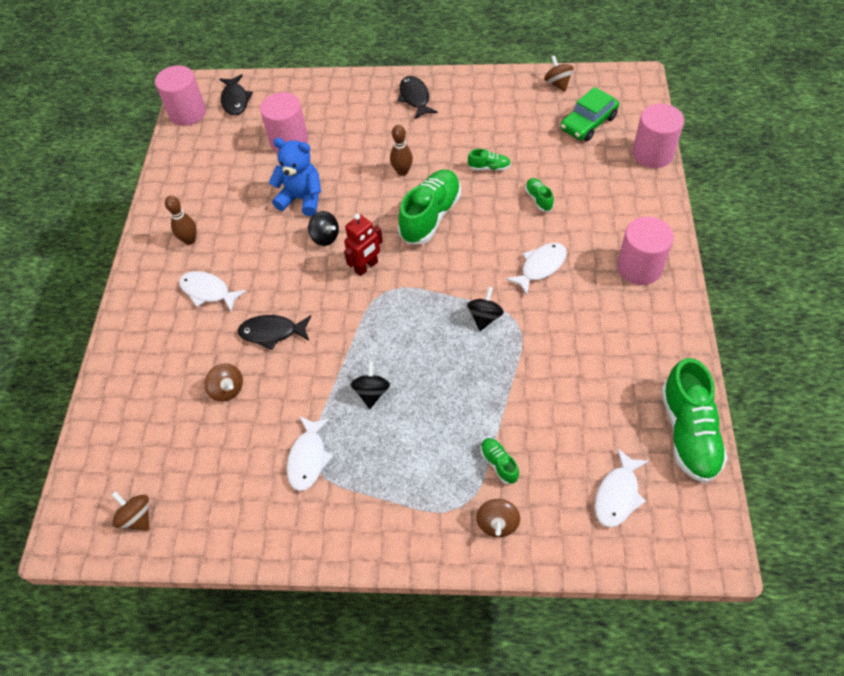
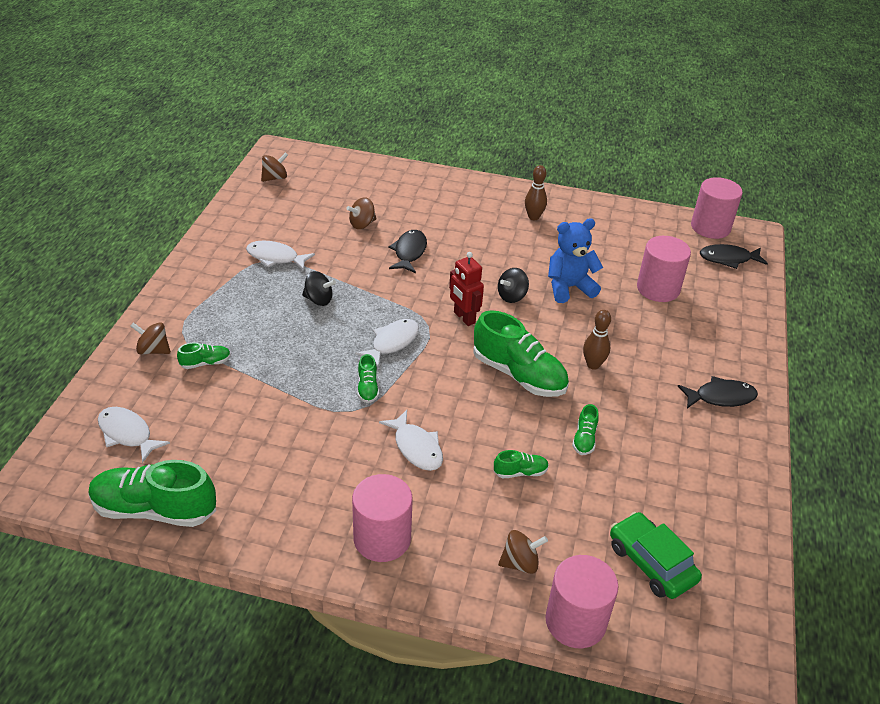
camera: 95 degrees right, 15 degrees down
(208, 291) = (469, 222): white fish -> white fish (392, 342)
(302, 199) = (569, 287): blue teddy bear -> blue teddy bear turned 135 degrees counterclockwise
(485, 317) = (367, 388): black spinning top -> green shoe
(557, 83) = (741, 551): brown spinning top -> brown spinning top (520, 563)

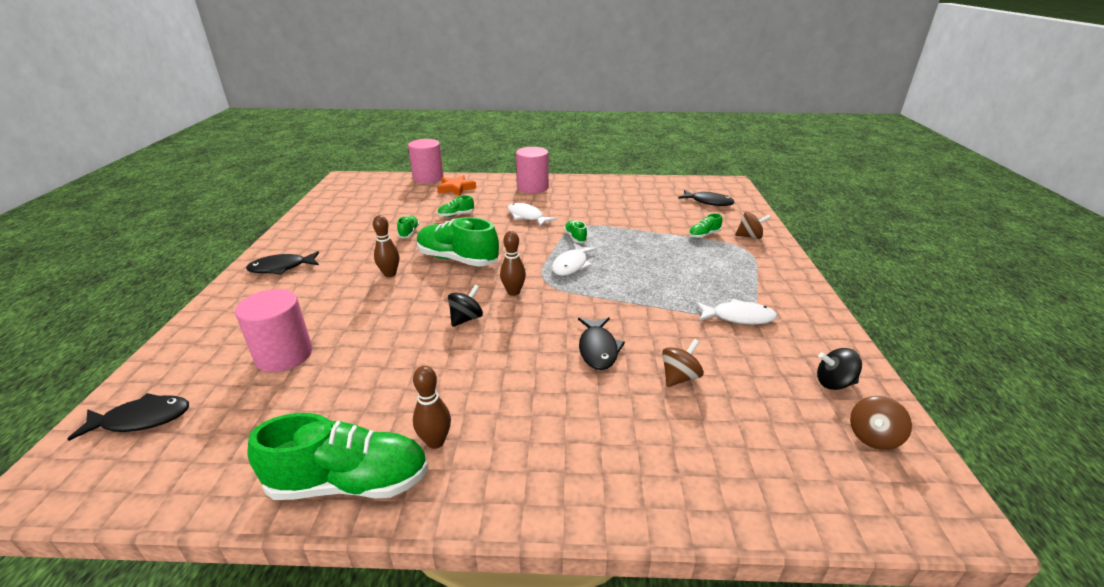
camera: 170 degrees right, 10 degrees down
(127, 434) = (708, 202): white fish -> black fish
(154, 510) = (658, 183): green shoe -> green shoe (350, 482)
(319, 300) = (659, 286): black spinning top -> black spinning top (834, 383)
(464, 318) = (513, 292): red robot -> brown bowling pin
(520, 563) = (456, 188): brown spinning top -> orange star
(569, 287) = (398, 338): blue teddy bear -> none
(651, 563) = (381, 195): green car -> none
(710, 227) = (116, 484): pink cylinder -> none

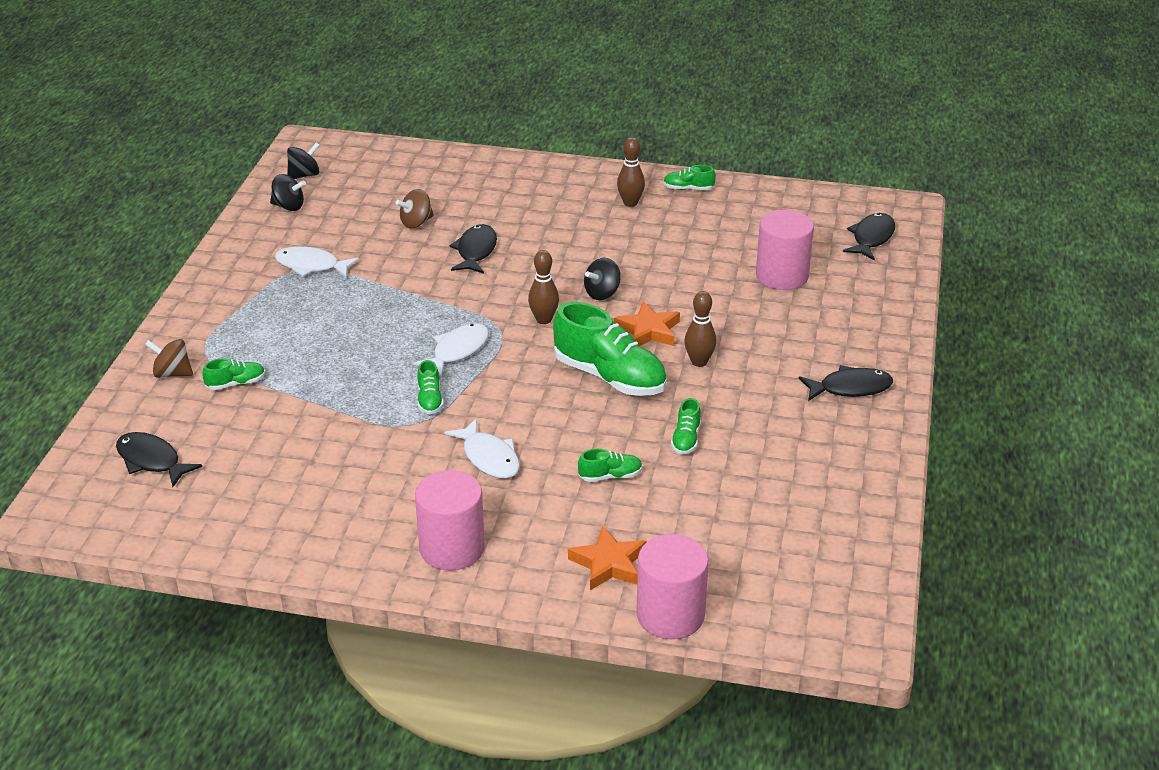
camera: 170 degrees left, 5 degrees up
(142, 419) = (871, 238): black fish -> black fish turned 120 degrees clockwise
(350, 482) = (688, 189): green shoe -> green shoe, size x0.46
(426, 292) = (648, 331): none -> orange star
(873, 437) = (304, 175): brown spinning top -> black spinning top

